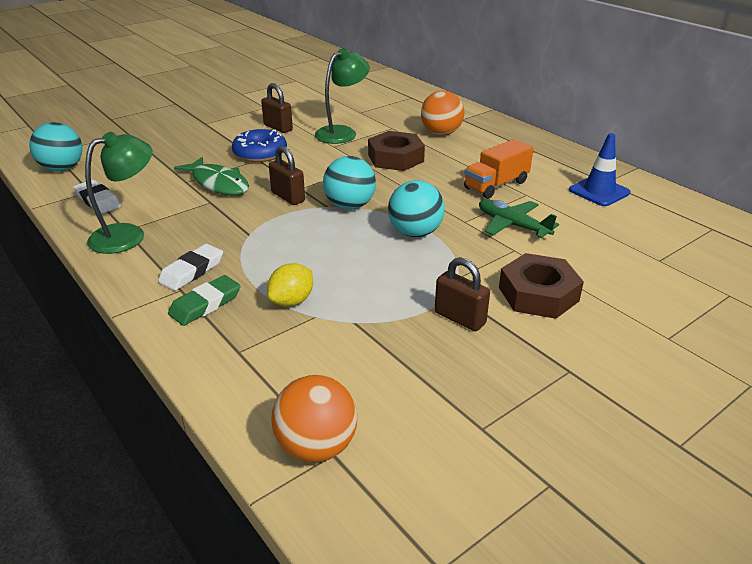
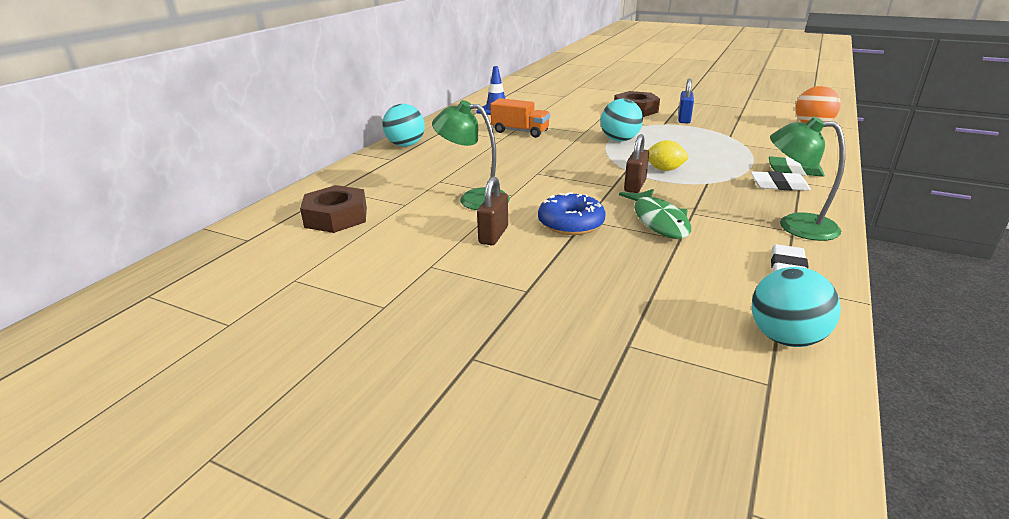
camera: 115 degrees left, 5 degrees down
(218, 183) = (658, 221): green fish -> green fish turned 150 degrees clockwise
(292, 301) = (744, 152): yellow lemon -> yellow lemon (664, 169)
(350, 206) = (614, 163): turquoise ball -> turquoise ball (405, 145)
(395, 158) = (510, 166): brown nut -> brown nut (336, 217)
(441, 133) = (435, 160): orange ball -> none
(459, 318) = (684, 119): brown padlock -> blue padlock
(512, 225) = (571, 122): green plane -> none

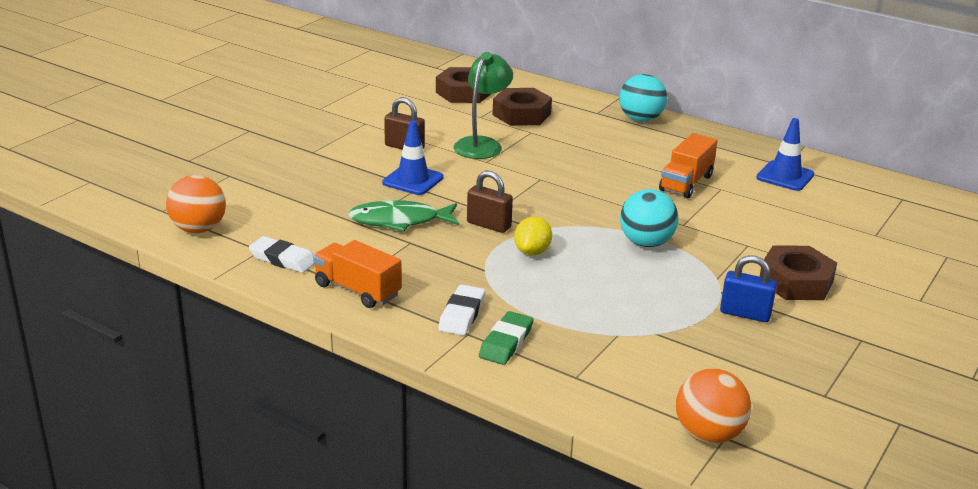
camera: 95 degrees right, 0 degrees up
(397, 187) = (521, 114): none -> brown nut
(571, 223) = (413, 180): blue donut -> blue traffic cone
(785, 338) = (198, 229): turquoise ball -> orange ball
(795, 225) = (357, 290): green lamp -> orange truck

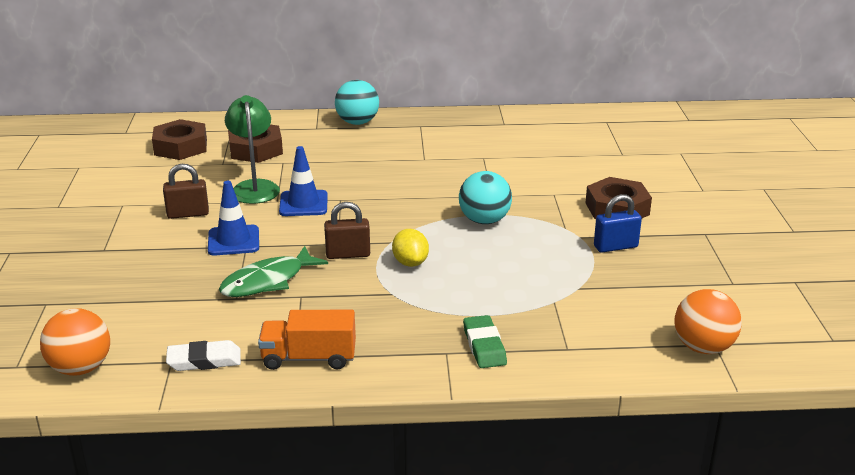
camera: 35 degrees left, 0 degrees up
(462, 314) = (421, 339): white eraser -> none
(686, 183) = (454, 162): orange truck -> none
(785, 176) = (514, 132): blue traffic cone -> blue traffic cone (303, 204)

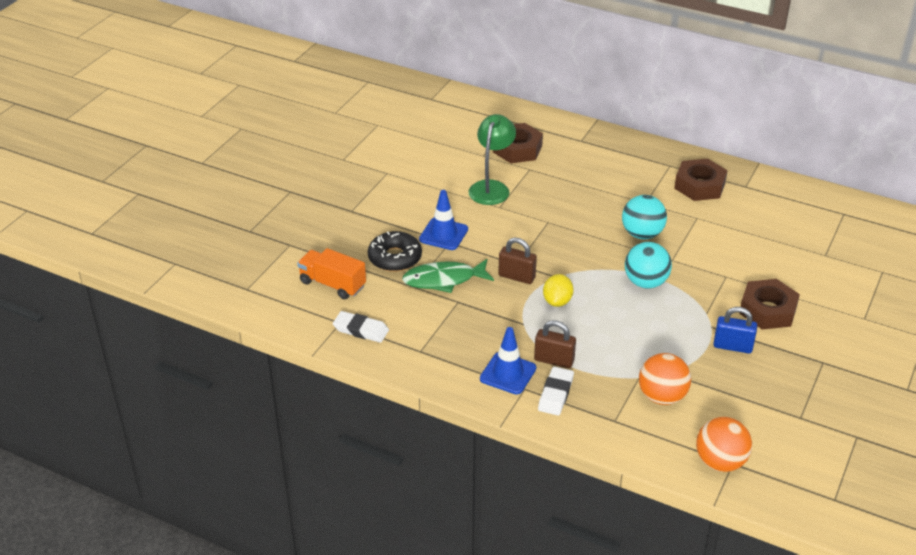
camera: 30 degrees right, 10 degrees up
(81, 368) = (283, 305): orange ball -> orange ball (662, 397)
(180, 147) = (462, 127): brown nut -> brown nut (699, 185)
(188, 214) = (427, 197): brown padlock -> brown padlock (554, 360)
(192, 278) = (395, 258): none -> black donut
(303, 204) = (517, 216): blue traffic cone -> blue traffic cone (508, 373)
(309, 358) = (429, 355): orange truck -> orange truck (332, 284)
(357, 122) = (619, 145): turquoise ball -> turquoise ball (642, 234)
(484, 346) = (555, 394): green eraser -> white eraser

